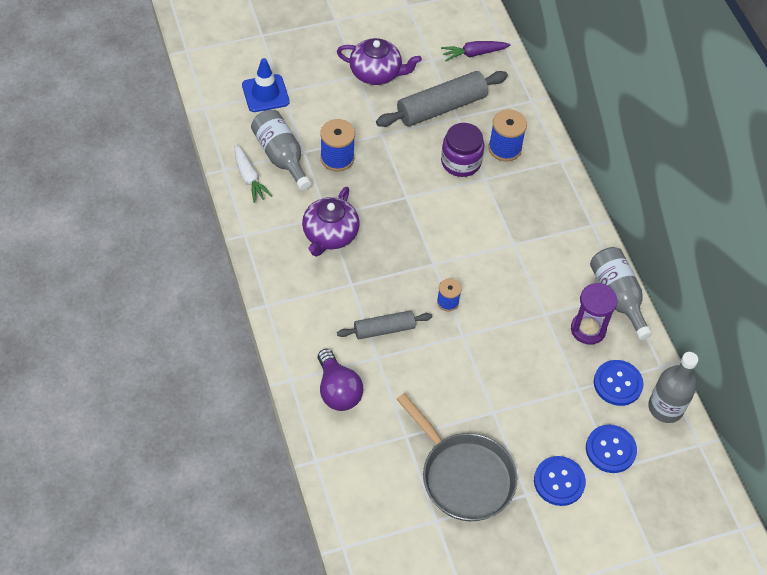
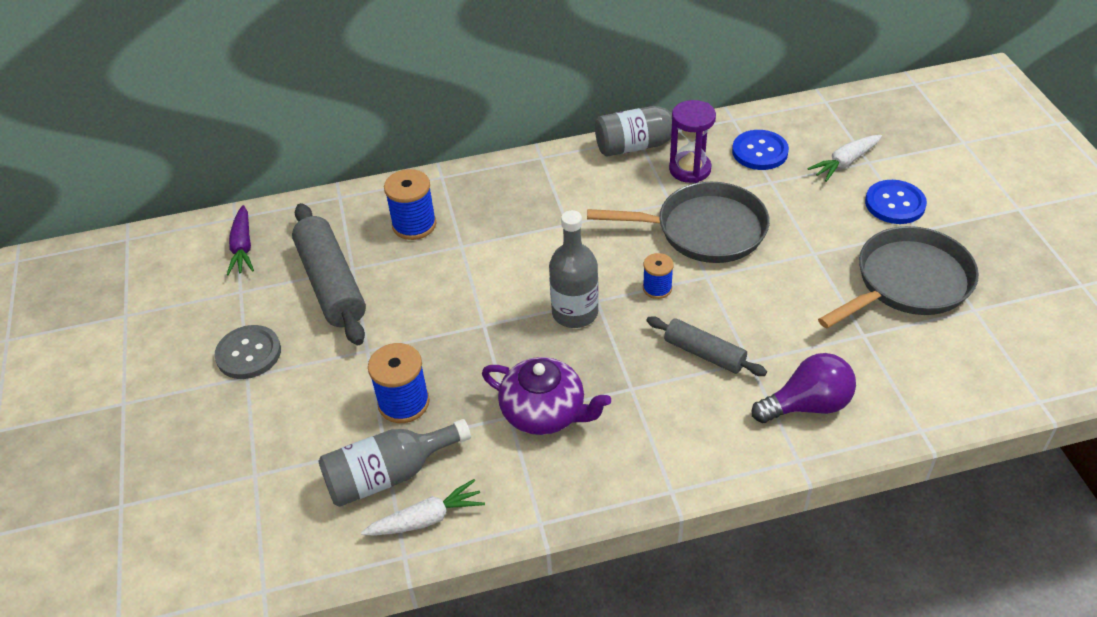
camera: 80 degrees left, 10 degrees down
(265, 93) = (253, 498): blue traffic cone -> none
(376, 73) = (248, 354): purple teapot -> grey button
(384, 329) = (704, 353): grey rolling pin -> grey rolling pin turned 45 degrees counterclockwise
(461, 162) = (430, 267): purple jar -> none
(514, 336) = (703, 230): none -> grey pan
(610, 449) = (845, 162): blue button -> white carrot
(665, 407) = (785, 120): grey bottle -> grey bottle (575, 313)

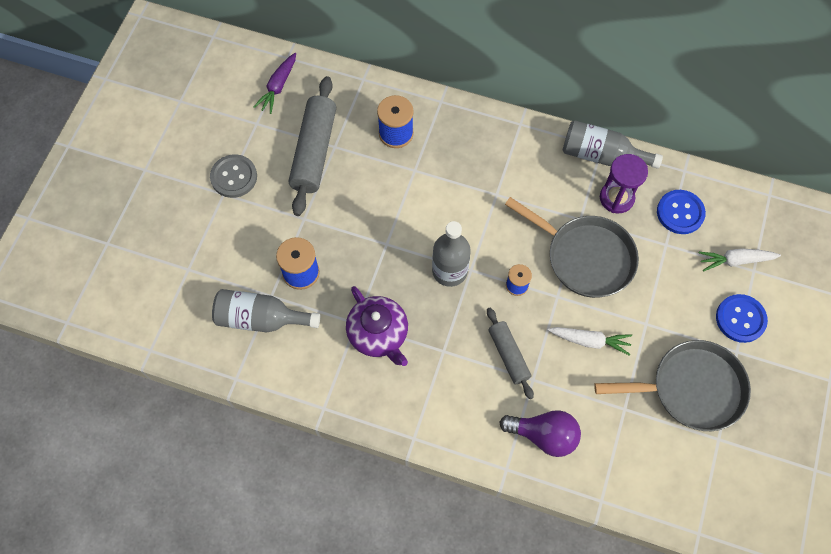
camera: 30 degrees right, 20 degrees up
(426, 519) = (263, 362): white carrot -> white carrot (589, 341)

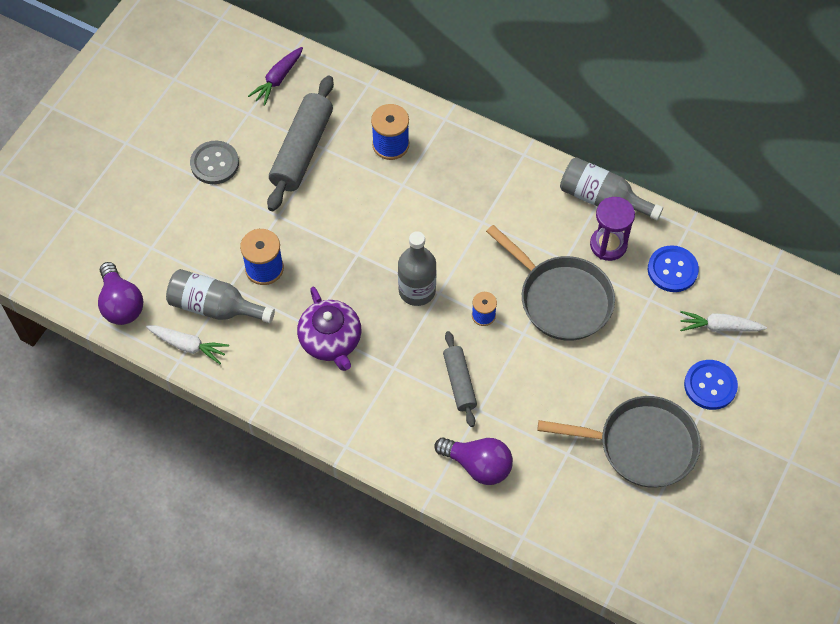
camera: 10 degrees right, 5 degrees down
(169, 331) = (121, 304): none -> purple light bulb
(589, 341) = (546, 382): white carrot -> white carrot (188, 346)

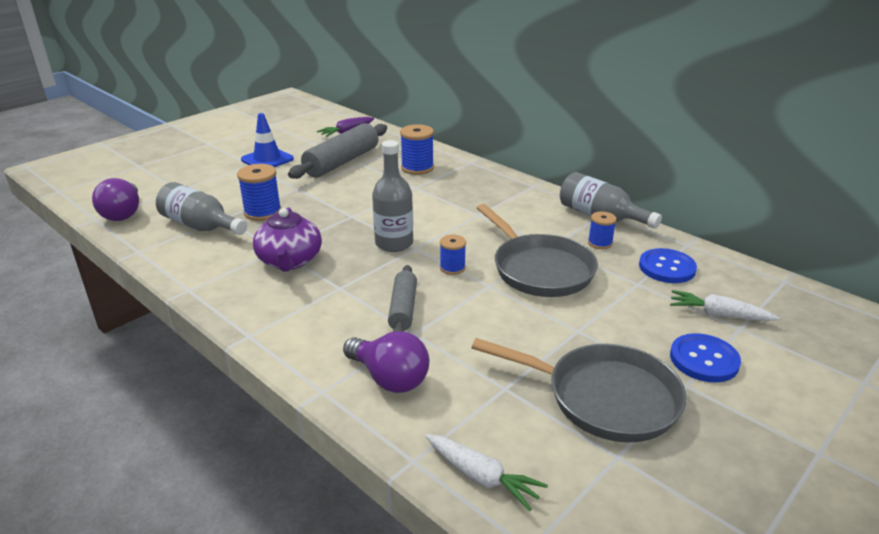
camera: 15 degrees right, 30 degrees down
(188, 346) = (155, 244): white carrot -> white carrot (481, 477)
(214, 163) = (267, 159): grey button -> blue traffic cone
(608, 245) = (600, 243): purple hourglass -> blue spool

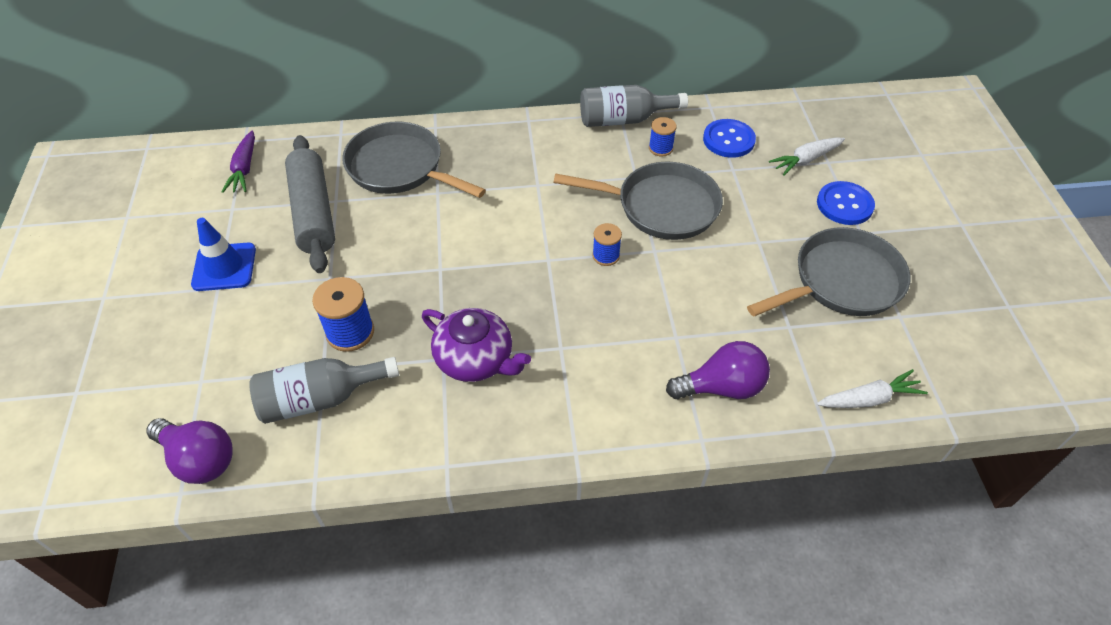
camera: 50 degrees left, 20 degrees up
(394, 243) = (525, 269): grey bottle -> none
(403, 309) = (636, 324): grey rolling pin -> none
(417, 168) = (400, 168): blue spool -> grey pan

